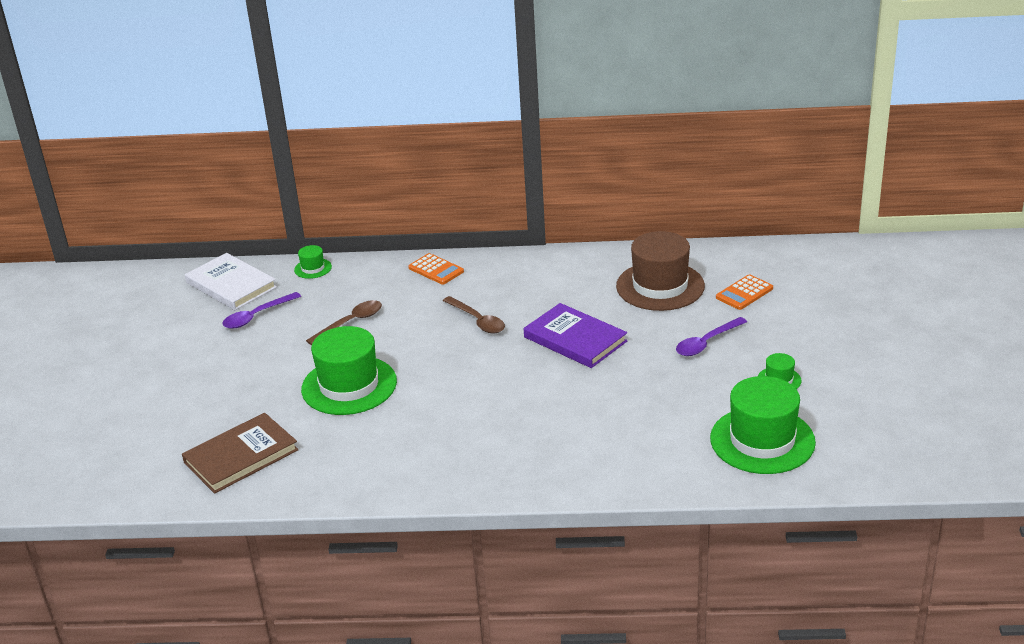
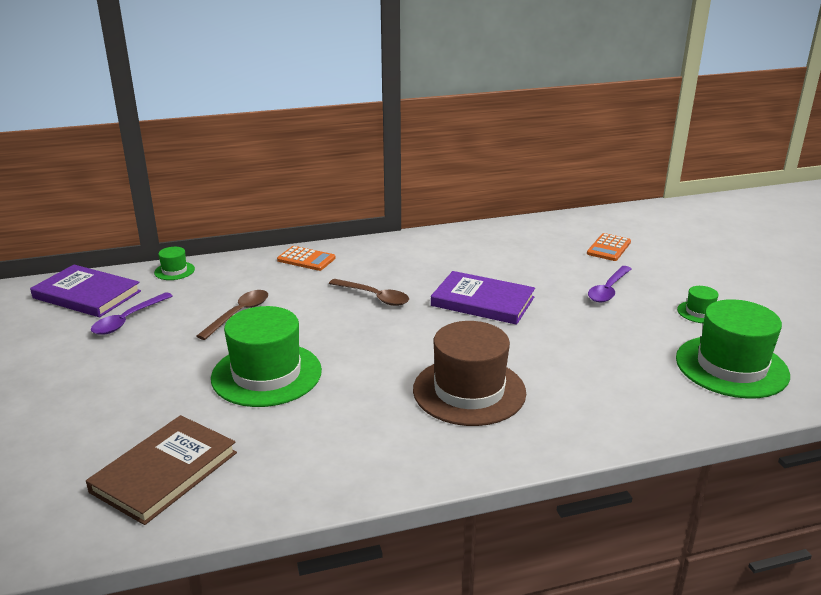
camera: 20 degrees left, 5 degrees down
(231, 285) = (87, 295): white book -> purple book
(660, 286) = (530, 250): brown hat -> brown hat (469, 391)

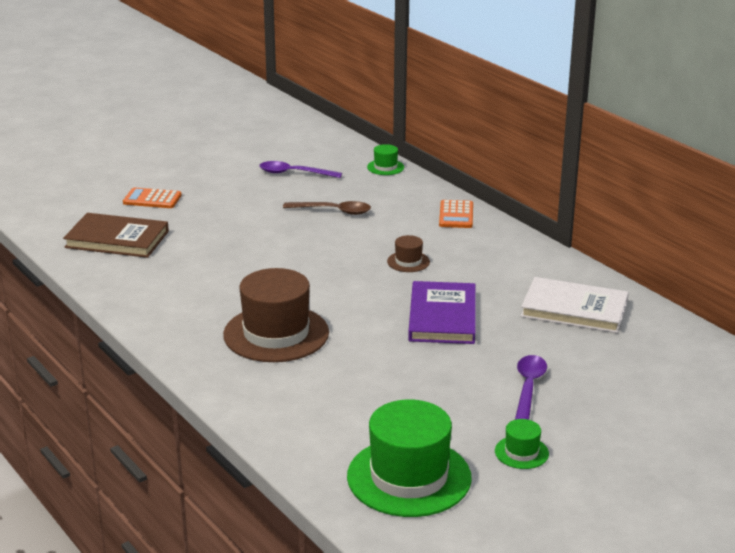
camera: 70 degrees right, 0 degrees up
(87, 295) = (321, 148): purple book -> none
(266, 374) = (251, 244): green hat -> none
(374, 297) = (408, 262): brown spoon -> brown hat
(500, 249) = (574, 309): none -> white book
(608, 248) = (644, 378): orange calculator -> orange calculator (152, 199)
(608, 290) = (528, 387): purple spoon -> purple spoon turned 90 degrees clockwise

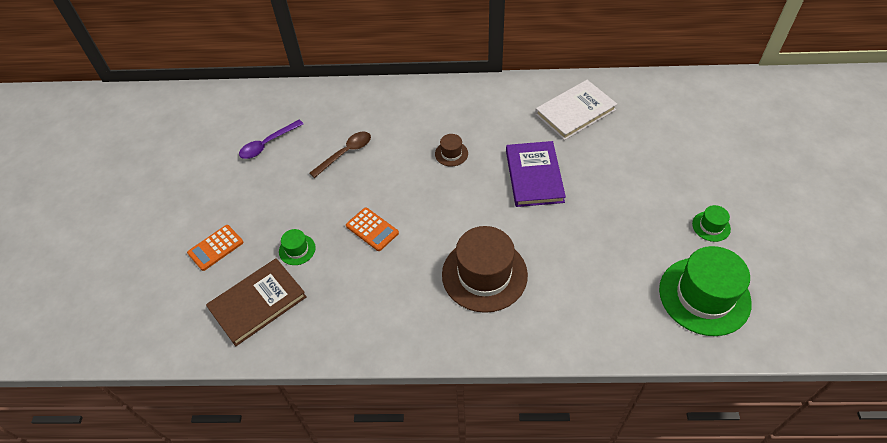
camera: 50 degrees left, 25 degrees up
(385, 167) = (312, 93): green hat -> green hat (297, 249)
(442, 317) = (534, 176): purple book -> purple book turned 45 degrees clockwise
(456, 215) = (413, 97): orange calculator -> orange calculator (372, 229)
(528, 387) = (645, 183): purple spoon -> none

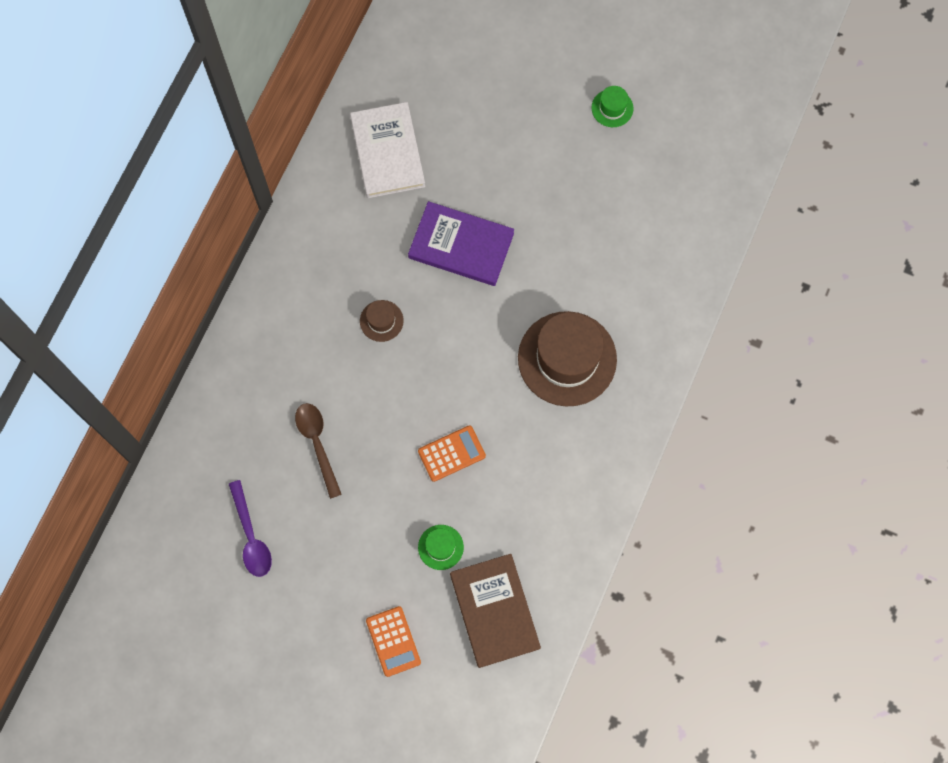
camera: 70 degrees left, 20 degrees up
(704, 296) = (686, 164): green hat -> none

